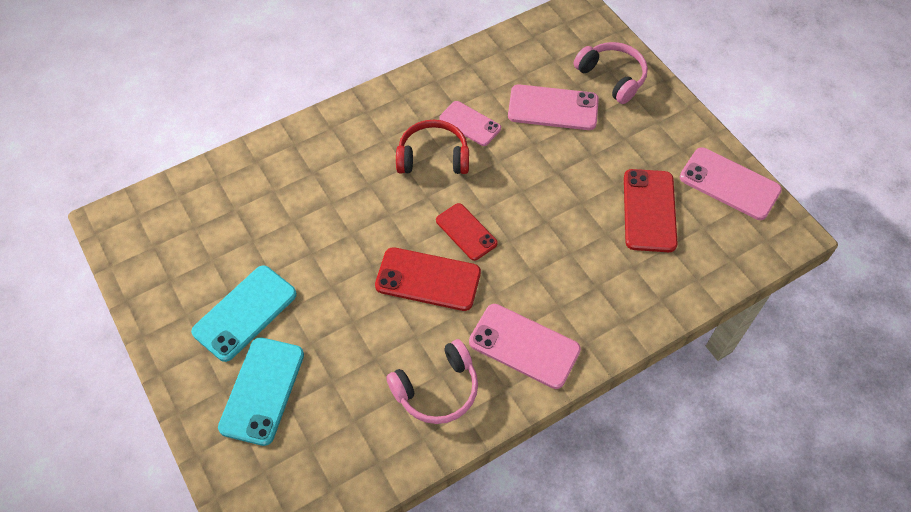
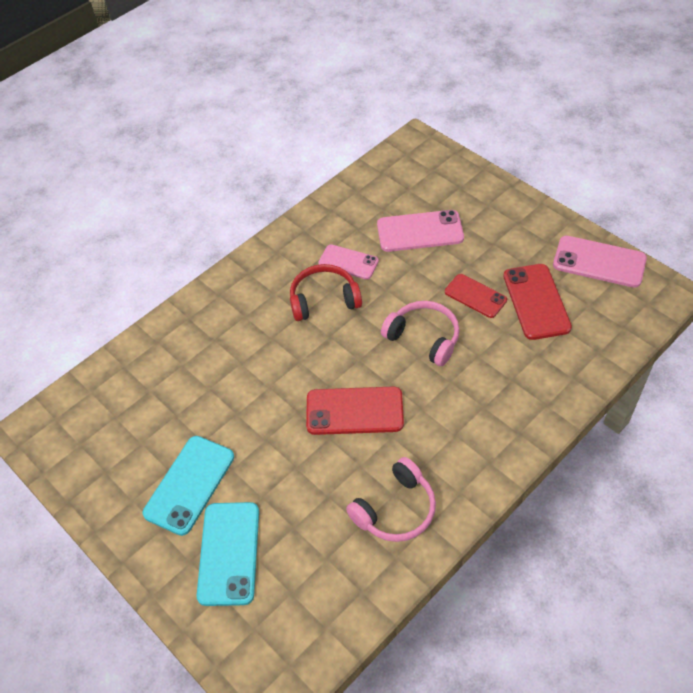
camera: 10 degrees left, 5 degrees down
(466, 232) = (376, 360): red phone -> red phone (475, 296)
(524, 346) = (463, 449): pink phone -> none
(612, 77) = (464, 193): pink headphones -> pink headphones (423, 338)

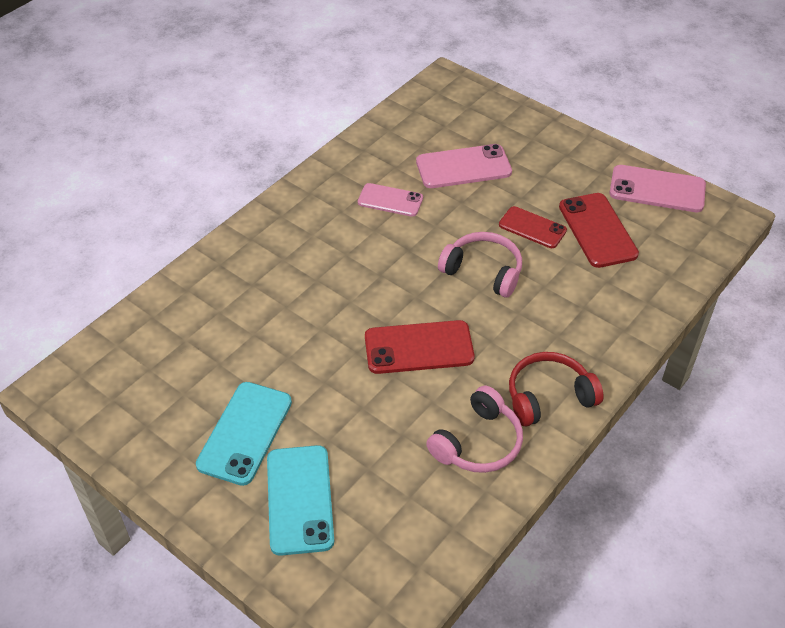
camera: 10 degrees left, 5 degrees down
(324, 300) = (369, 239): red headphones -> red headphones (549, 397)

